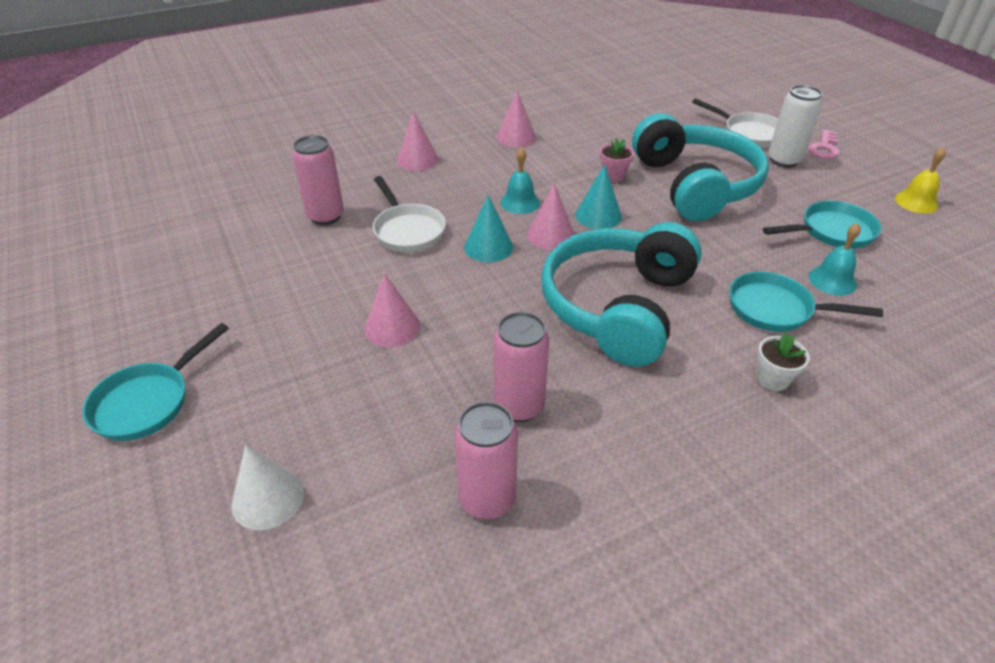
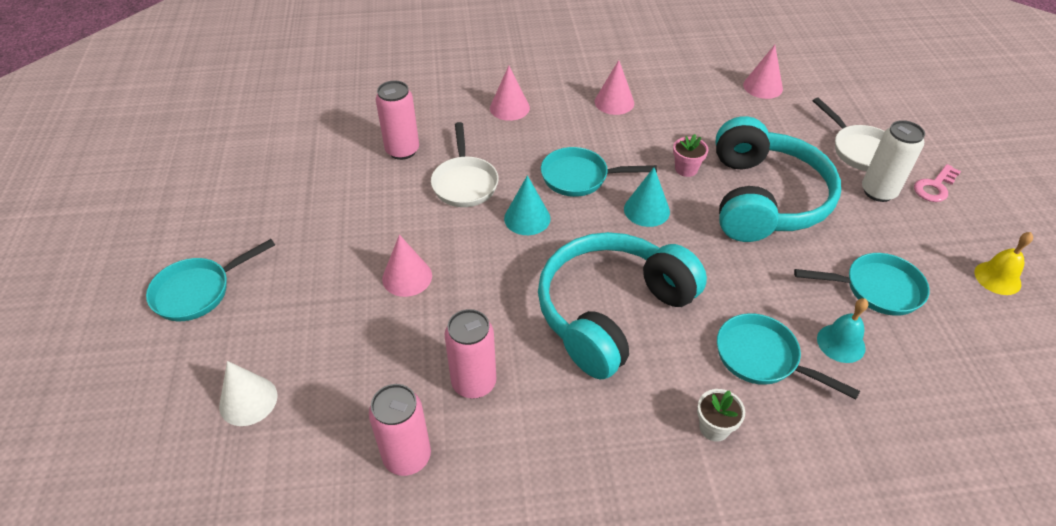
camera: 20 degrees right, 5 degrees up
(520, 202) = (580, 177): turquoise bell -> turquoise pan
(551, 235) = (590, 220): pink cone -> pink cone (763, 86)

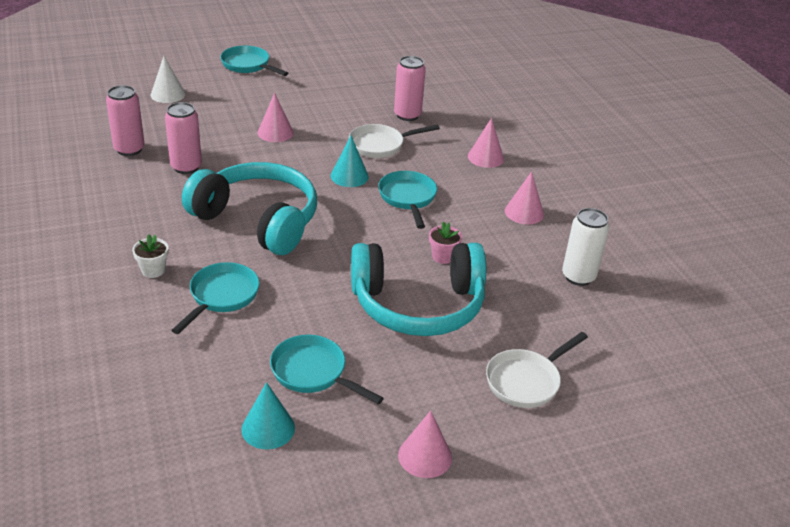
camera: 75 degrees right, 10 degrees down
(646, 210) = (378, 235): turquoise cone -> turquoise cone (268, 428)
(763, 86) = (607, 311): pink cone -> pink cone (425, 456)
(841, 343) = (243, 343): turquoise bell -> none
(876, 289) = (313, 373): turquoise pan -> turquoise pan turned 135 degrees clockwise
(878, 192) = (459, 389): white can -> white can (578, 277)
(934, 187) = (485, 438): pink key -> none
(997, 278) = (349, 470): yellow bell -> none

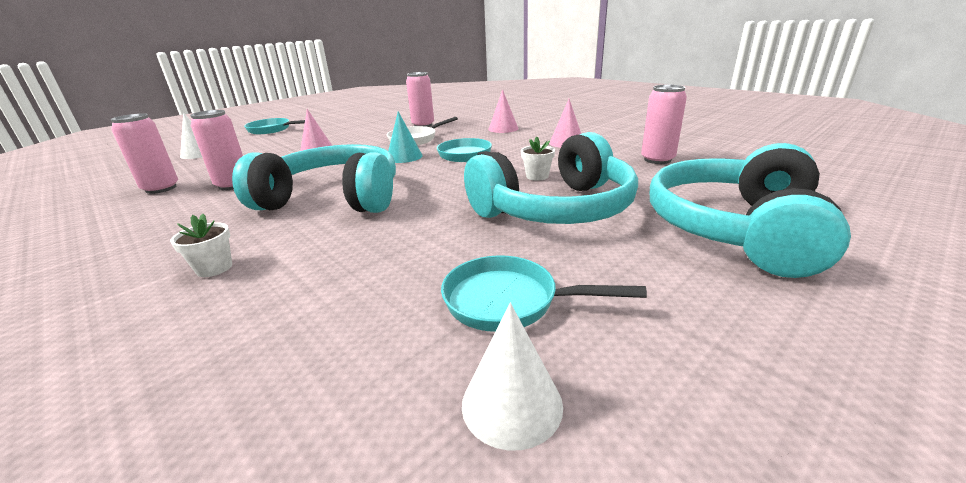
camera: 20 degrees left, 10 degrees down
(221, 297) = (325, 265): turquoise pan -> none
(268, 428) = (511, 404): turquoise cone -> white cone
(425, 456) = (764, 343): pink cone -> none
(443, 257) = (537, 176): pink flower pot -> white flower pot
(526, 381) = (735, 229): white pan -> turquoise headphones
(578, 277) = (657, 160): white can -> pink can

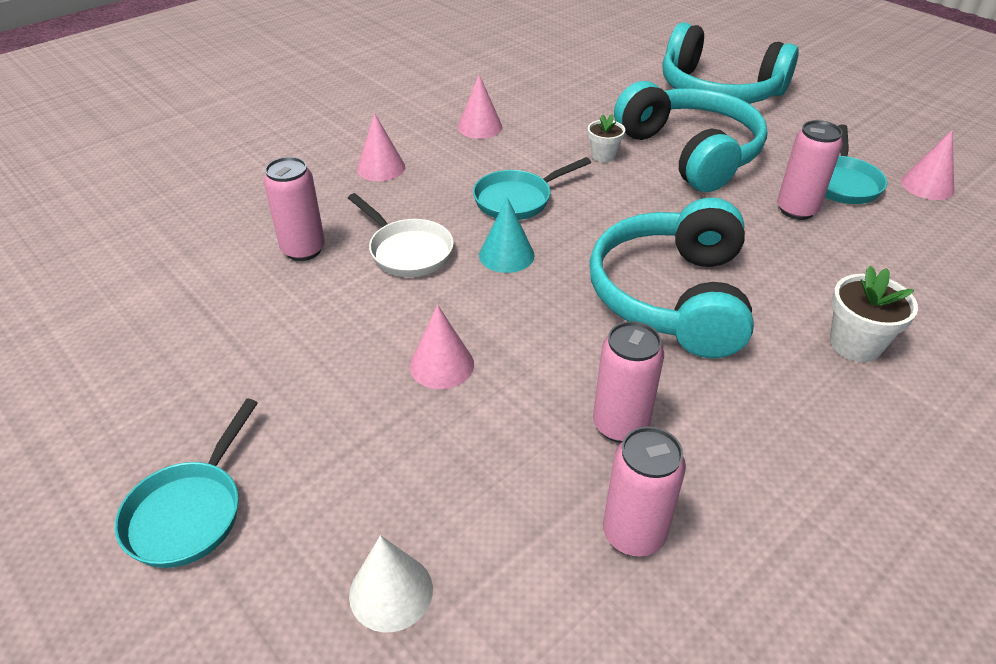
camera: 90 degrees left, 15 degrees up
(214, 268) = (855, 344): white flower pot -> white flower pot, size x1.53
(511, 404) = (927, 185): white cone -> pink cone
(657, 160) = (560, 88): pink can -> pink can (796, 210)

